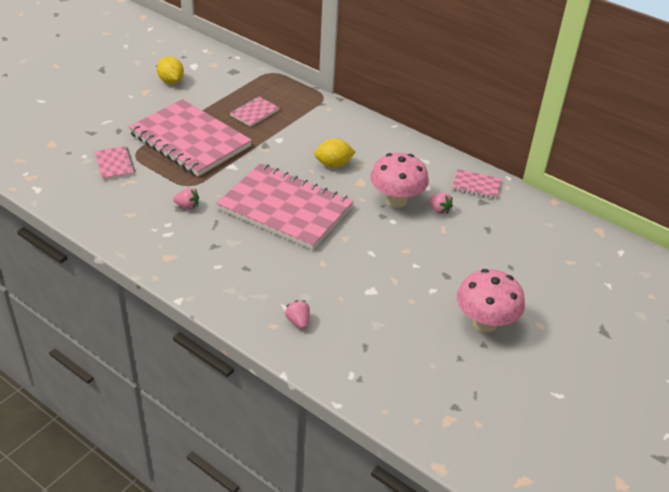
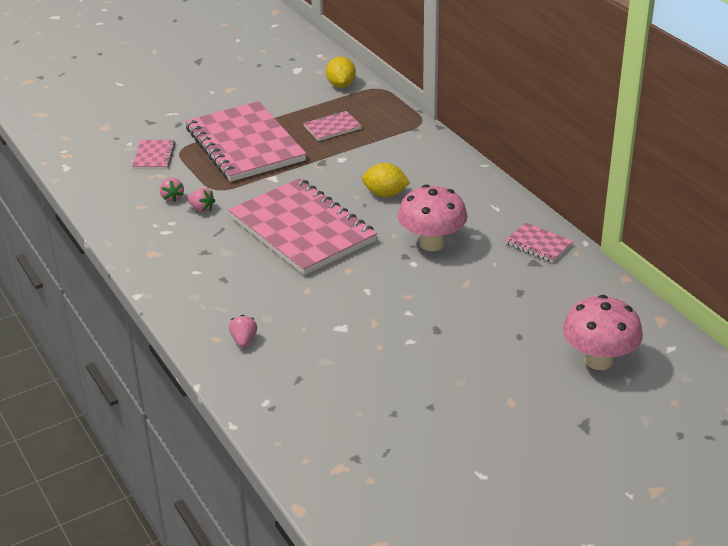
camera: 25 degrees right, 5 degrees down
(171, 81) = (263, 82): yellow lemon -> yellow lemon (341, 85)
(439, 210) = (475, 262): pink strawberry -> pink strawberry (172, 197)
(485, 323) = (447, 386): pink mushroom -> pink mushroom (599, 360)

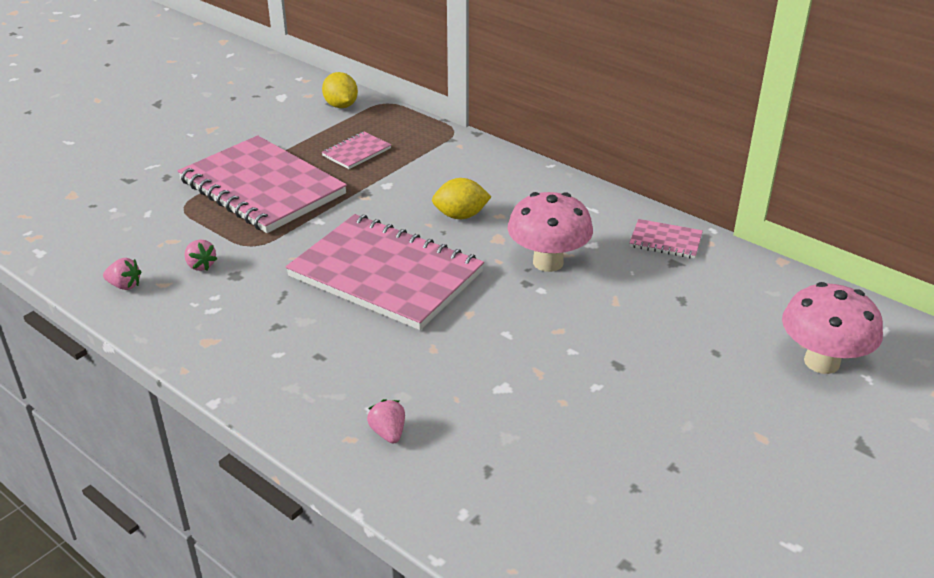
camera: 20 degrees left, 0 degrees up
(154, 156) = (153, 219): pink notebook -> none
(201, 209) = (246, 272): pink strawberry -> pink strawberry (125, 285)

